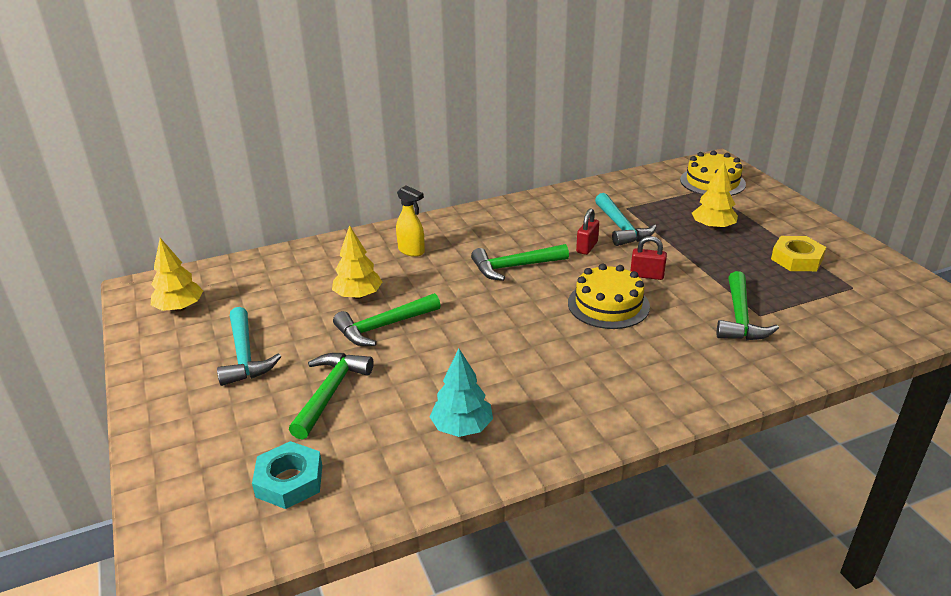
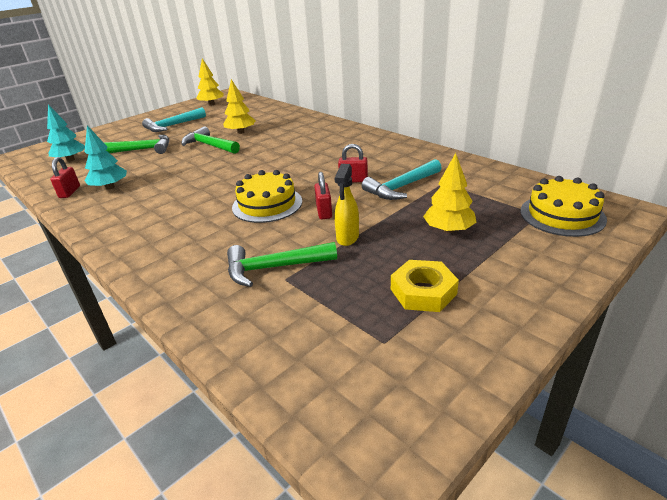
camera: 70 degrees right, 0 degrees up
(289, 481) = (71, 160): turquoise nut -> turquoise tree
(411, 251) = (302, 131): yellow spray bottle -> yellow spray bottle (347, 238)
(446, 472) = (69, 192): none -> red padlock
(514, 267) = (302, 162): green hammer -> none

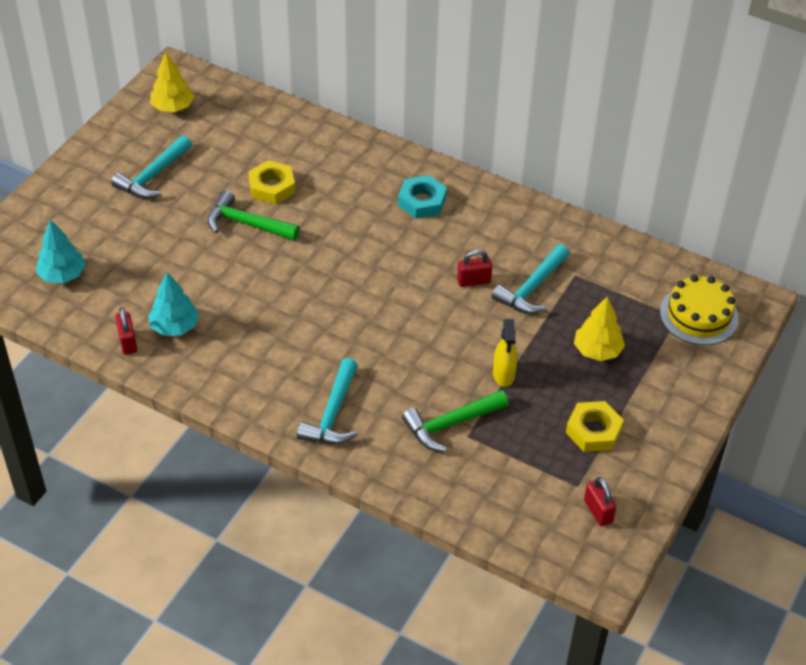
camera: 20 degrees left, 15 degrees up
(142, 150) = (154, 242): green hammer -> none
(173, 248) = (333, 414): none -> turquoise hammer
(240, 132) = (272, 187): yellow tree -> yellow nut
(267, 204) = (394, 335): yellow cake -> none
(324, 212) = (463, 339): red padlock -> red padlock (598, 511)
(338, 142) = (422, 201): none -> turquoise nut

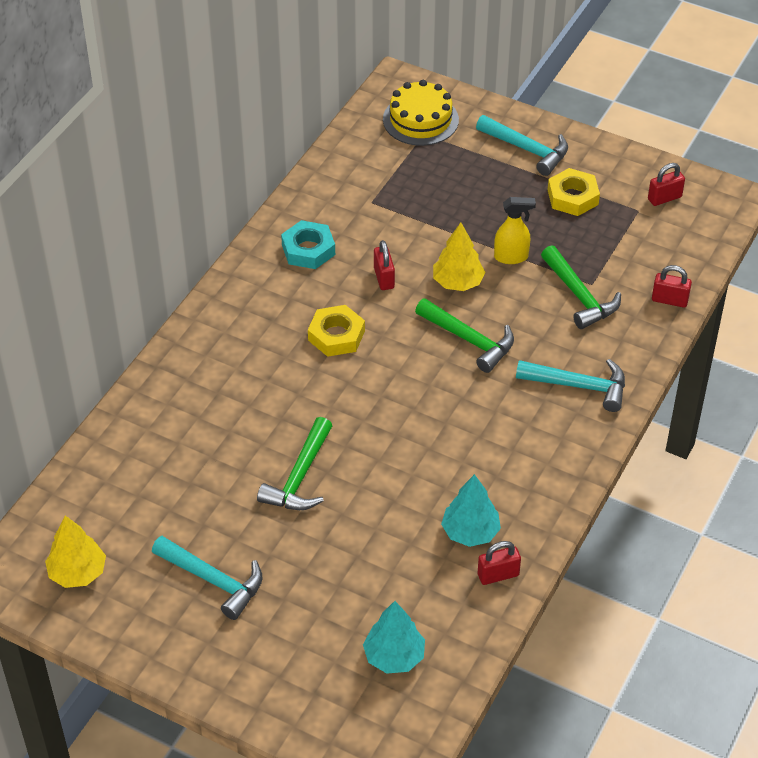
camera: 90 degrees left, 0 degrees up
(272, 187) = (235, 457): yellow nut -> yellow nut (336, 335)
(394, 338) = (469, 340): none -> green hammer
(422, 201) = (261, 320): turquoise nut -> turquoise nut (308, 250)
(445, 498) = (669, 300): none -> red padlock
(531, 288) = (392, 234): turquoise hammer -> turquoise hammer (527, 150)
(597, 350) = (472, 190): yellow tree -> yellow tree (458, 282)

